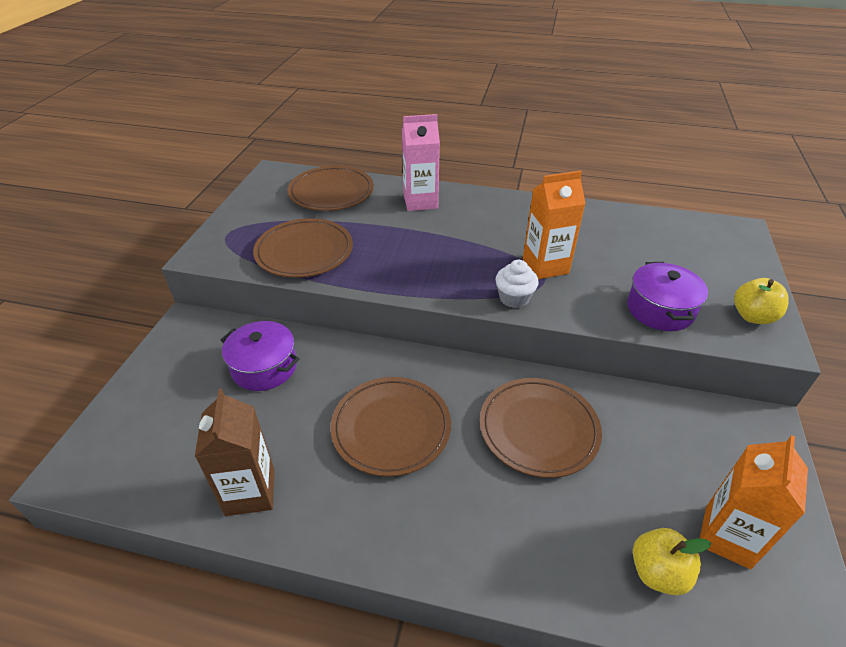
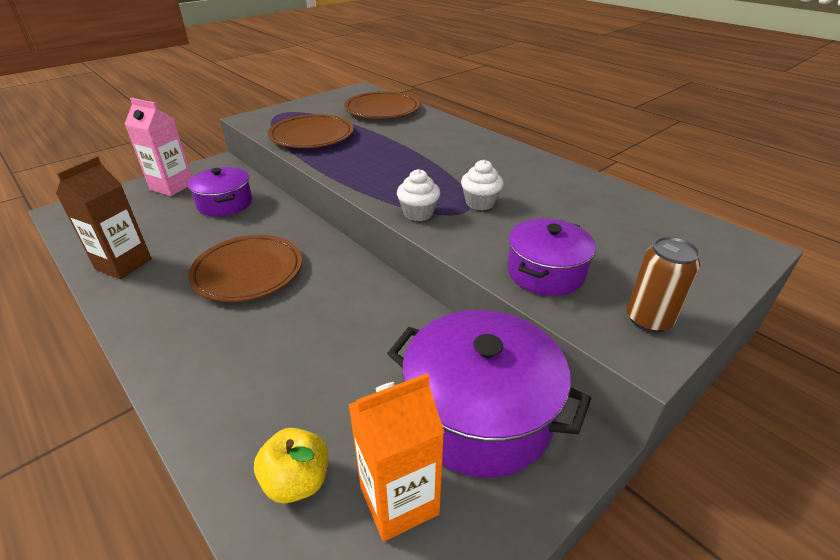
camera: 35 degrees right, 5 degrees down
(420, 202) = (439, 132): pink carton -> pink carton (172, 186)
(538, 429) = (348, 326): brown plate -> none
(545, 266) = (480, 203): orange carton -> white cupcake
(699, 443) = (479, 414): none -> purple pot
(752, 316) = (648, 319): yellow apple -> brown can

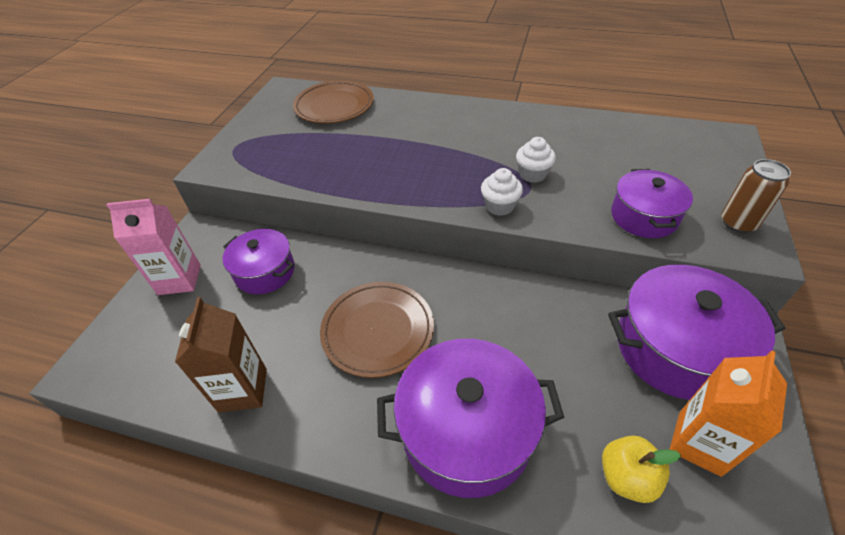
camera: 30 degrees left, 10 degrees up
(221, 369) = (466, 431): none -> purple pot
(311, 136) = (304, 163): brown plate -> none

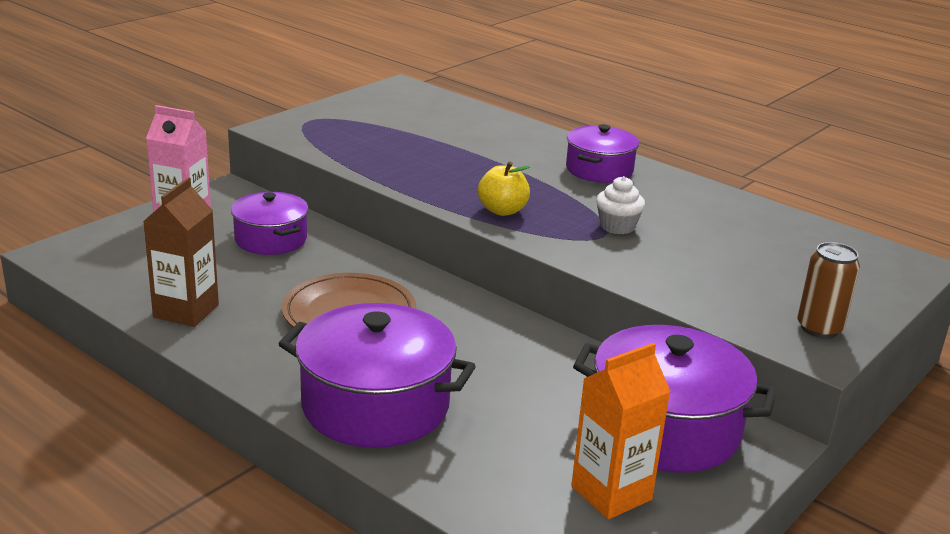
camera: 20 degrees right, 20 degrees down
(334, 106) = (446, 115): brown plate -> none
(499, 206) = (551, 239): white cupcake -> none
(627, 477) = (507, 486): yellow apple -> yellow apple (502, 210)
(644, 216) = (709, 292): purple pot -> purple pot (599, 170)

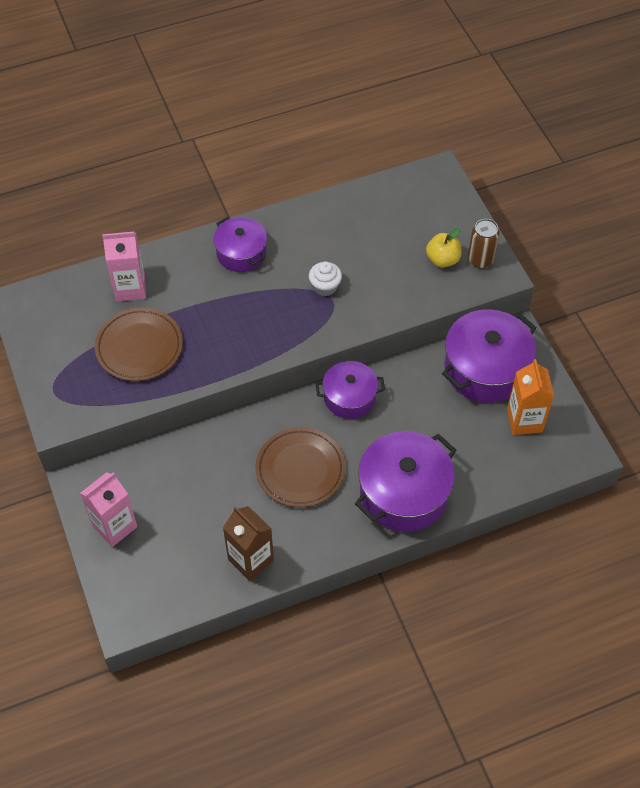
camera: 60 degrees left, 30 degrees up
(271, 239) = (176, 480): purple pot -> purple pot (349, 397)
(407, 146) = (139, 347): none -> brown plate
(478, 127) = (130, 288): none -> pink carton
(502, 210) = (272, 337): yellow apple -> yellow apple (442, 259)

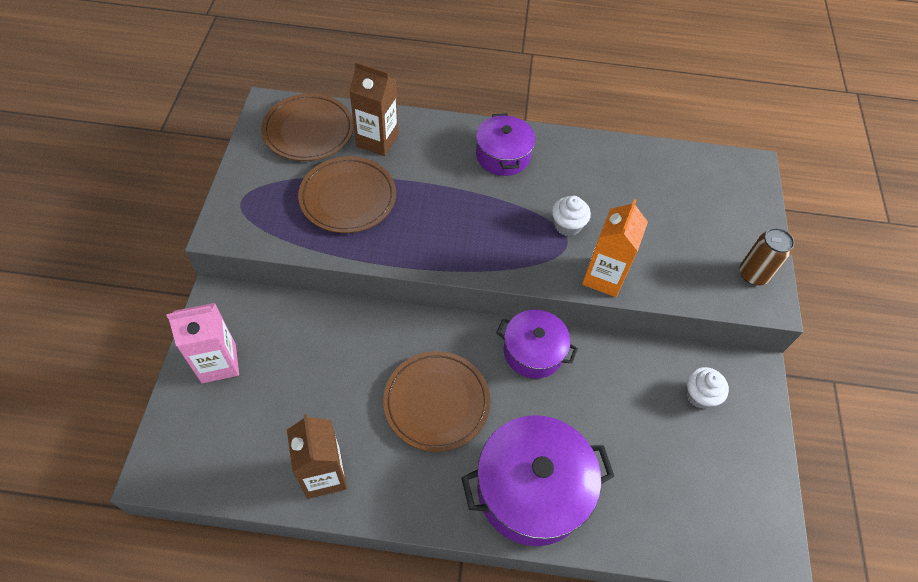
camera: 25 degrees right, 0 degrees up
(66, 307) = (308, 131): none -> brown plate
(130, 288) = (377, 140): pink carton -> brown carton
(442, 259) = (710, 255): yellow apple -> none
(485, 369) = (699, 395): purple pot -> white cupcake
(524, 420) = (716, 478): orange carton -> orange carton (604, 277)

